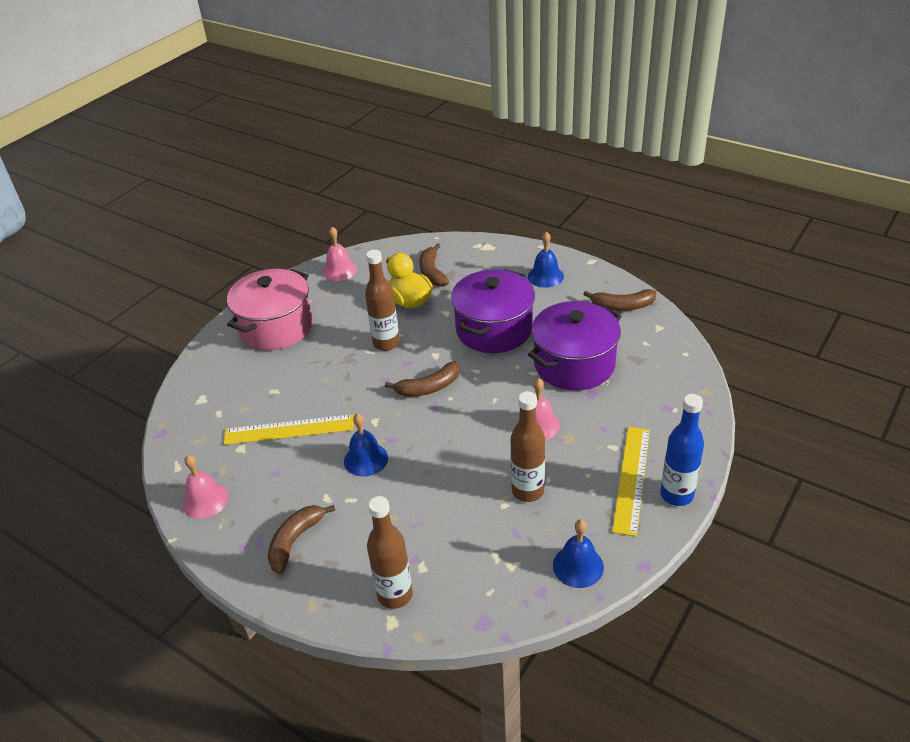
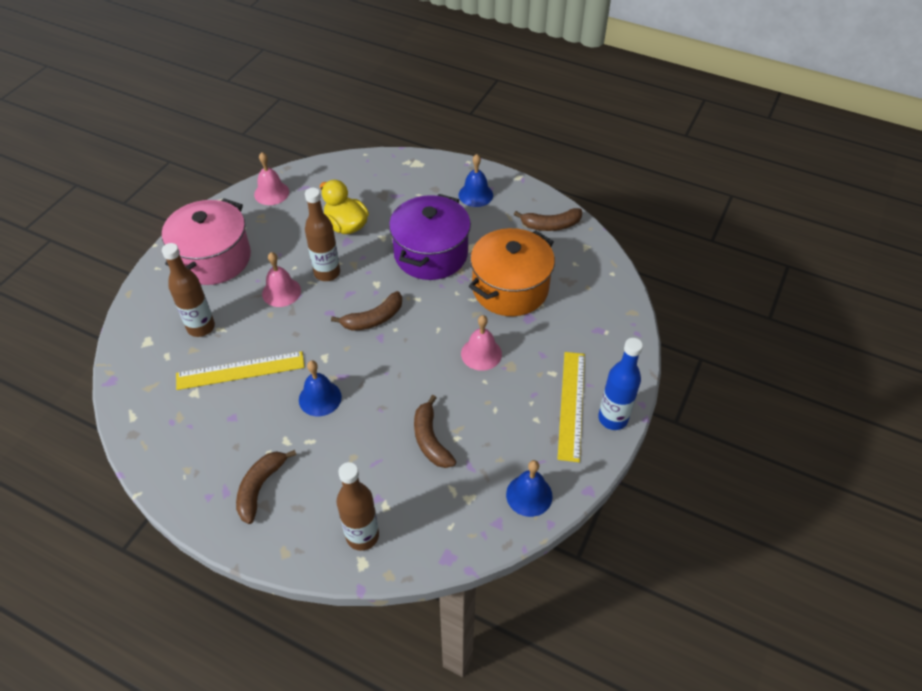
camera: 10 degrees left, 10 degrees up
(205, 500) = (165, 450): pink bell -> pink bell (281, 292)
(432, 272) = (364, 193): brown banana -> brown banana (430, 440)
(527, 491) = (477, 422): brown bottle -> brown bottle (201, 327)
(574, 364) = (510, 288): purple pot -> orange pot

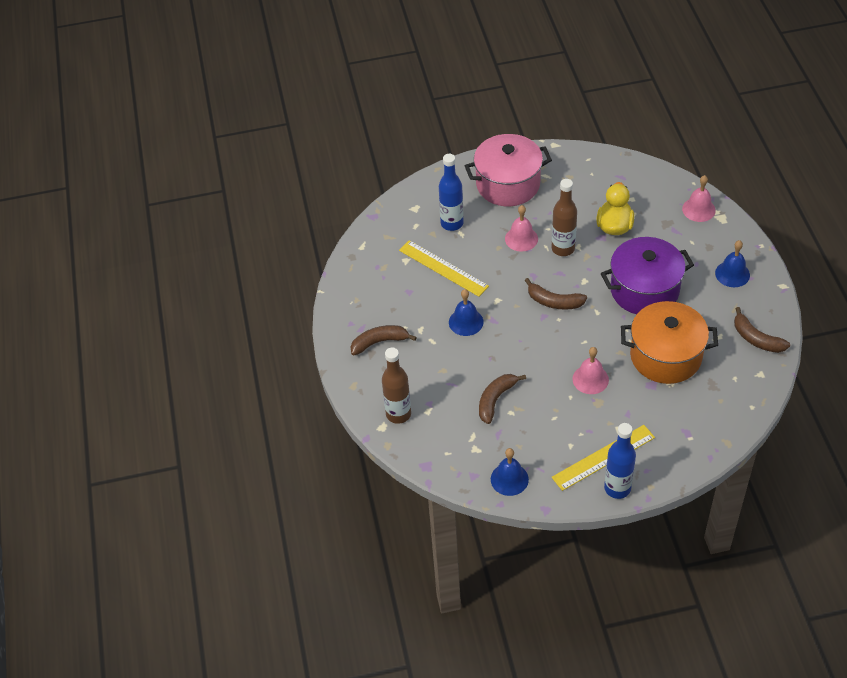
camera: 55 degrees right, 0 degrees up
(201, 327) = (452, 223): brown bottle -> blue bottle
(271, 193) = (595, 165): pink bell -> pink bell (698, 209)

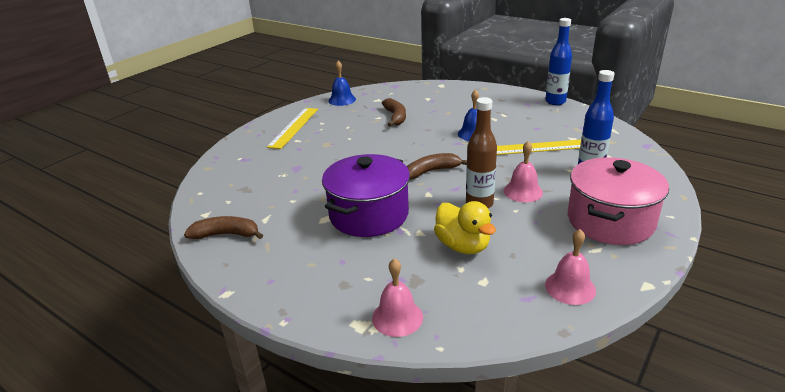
camera: 135 degrees right, 20 degrees down
(379, 342) = (505, 104): brown banana -> none
(398, 414) = (441, 91): brown bottle -> none
(590, 379) = (346, 150): pink bell -> pink bell (570, 287)
(617, 488) = (271, 122): blue bottle -> blue bottle (555, 102)
(665, 356) = (301, 186): orange pot -> none
(732, 274) = (294, 273): blue bell -> none

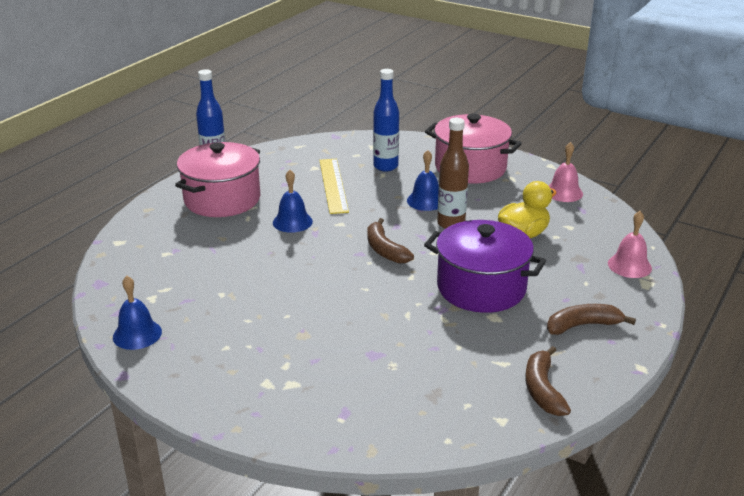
camera: 95 degrees left, 0 degrees up
(293, 127) = (236, 375): yellow ruler -> none
(395, 117) = (225, 279): brown banana -> brown banana (582, 325)
(504, 108) = (222, 199): none -> pink pot
(523, 191) = (425, 201): pink bell -> blue bell

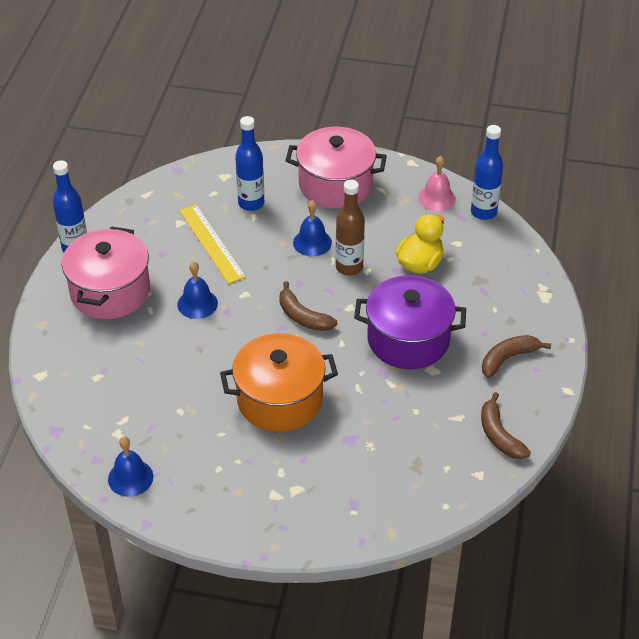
camera: 20 degrees left, 15 degrees up
(322, 306) = (279, 399): none -> orange pot
(607, 210) = (483, 212): none -> blue bottle
(629, 265) = (525, 278): pink bell -> none

